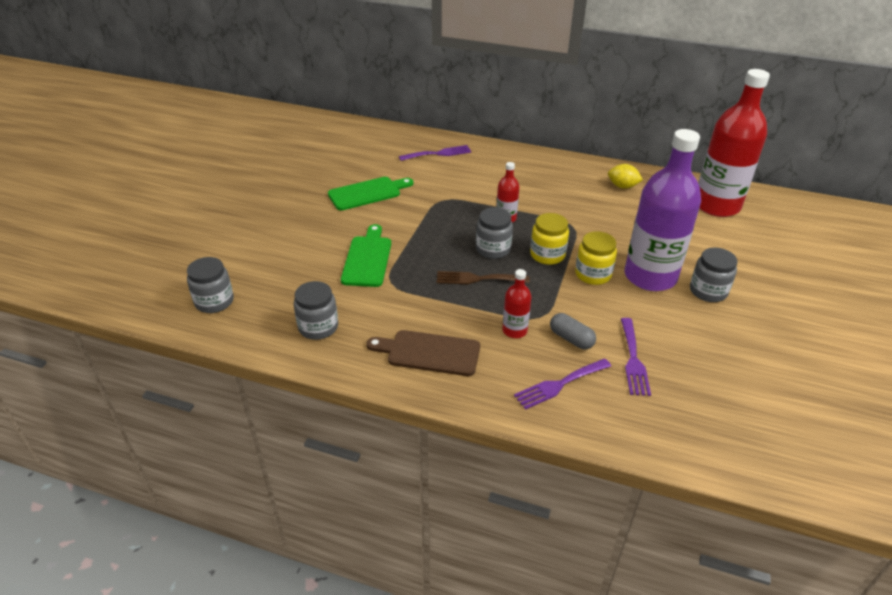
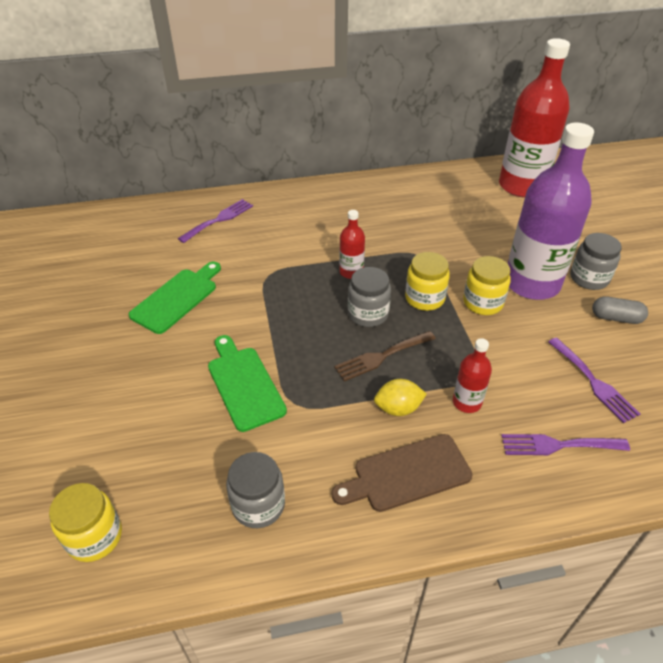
camera: 30 degrees left, 5 degrees up
(214, 302) = (94, 536): grey jar -> yellow jar
(559, 384) = (558, 445): purple fork -> purple fork turned 60 degrees clockwise
(571, 339) = (524, 386): grey capsule -> grey capsule (616, 318)
(622, 186) = (428, 194): yellow lemon -> yellow lemon (398, 408)

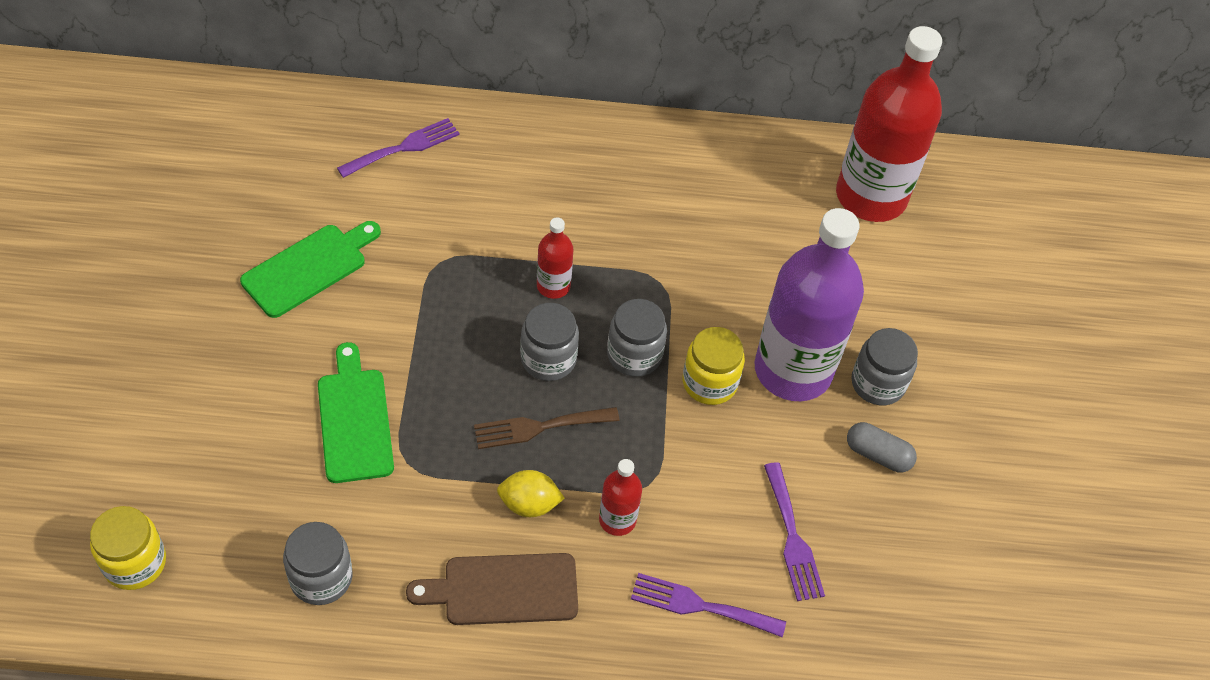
camera: 10 degrees right, 10 degrees up
(424, 298) = (634, 355): yellow jar -> grey jar

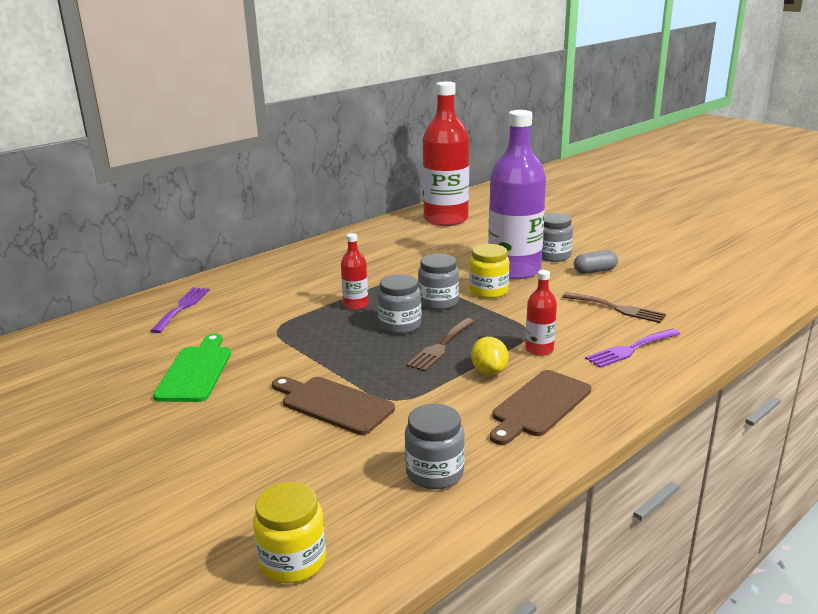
camera: 40 degrees left, 30 degrees down
(355, 419) = (333, 404): green cutting board -> brown cutting board
(529, 504) = (489, 371): yellow lemon -> yellow lemon turned 60 degrees counterclockwise
(792, 538) = (617, 308): purple fork -> brown fork

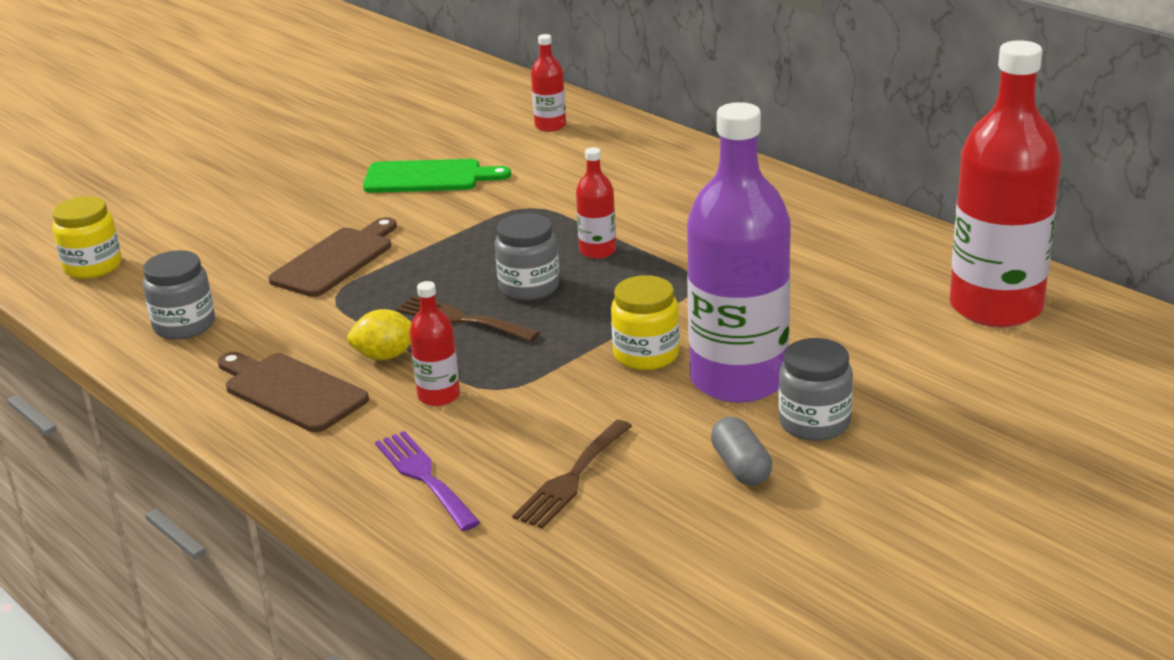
camera: 90 degrees right, 5 degrees up
(133, 324) = (550, 126): none -> red bottle
(182, 307) = (595, 143): purple fork -> none
(438, 302) = (604, 313): grey jar -> none

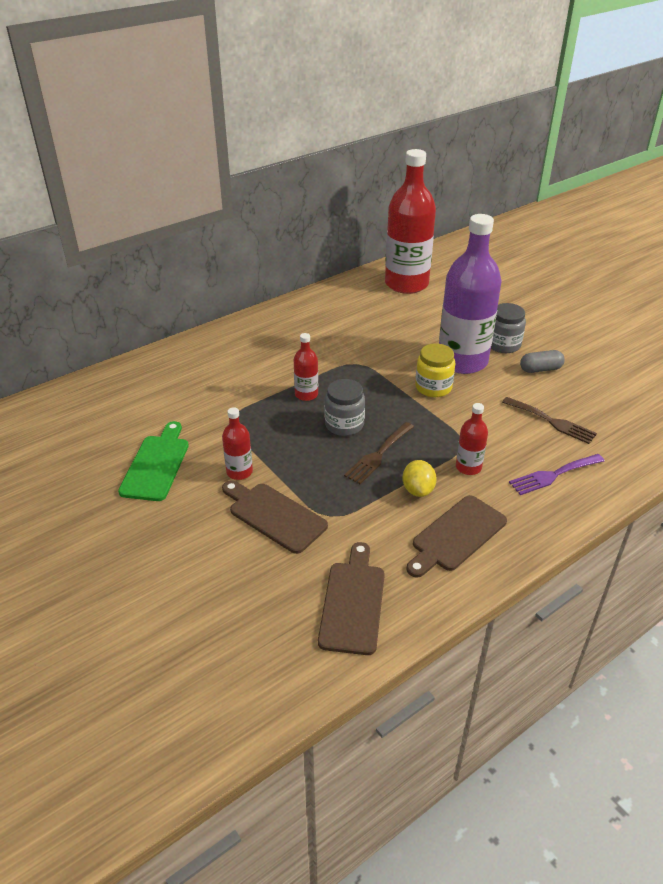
camera: 85 degrees left, 10 degrees up
(93, 266) = (226, 682): yellow jar -> none
(184, 325) = (353, 602): grey jar -> brown cutting board
(550, 126) = (103, 401): red bottle -> red bottle (239, 472)

